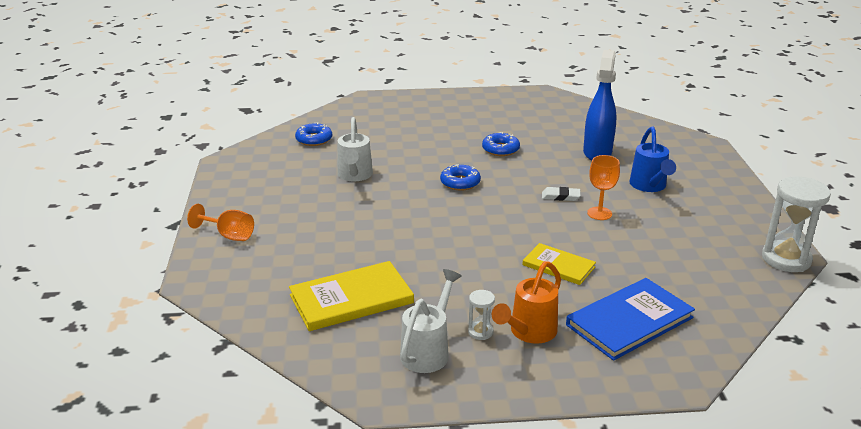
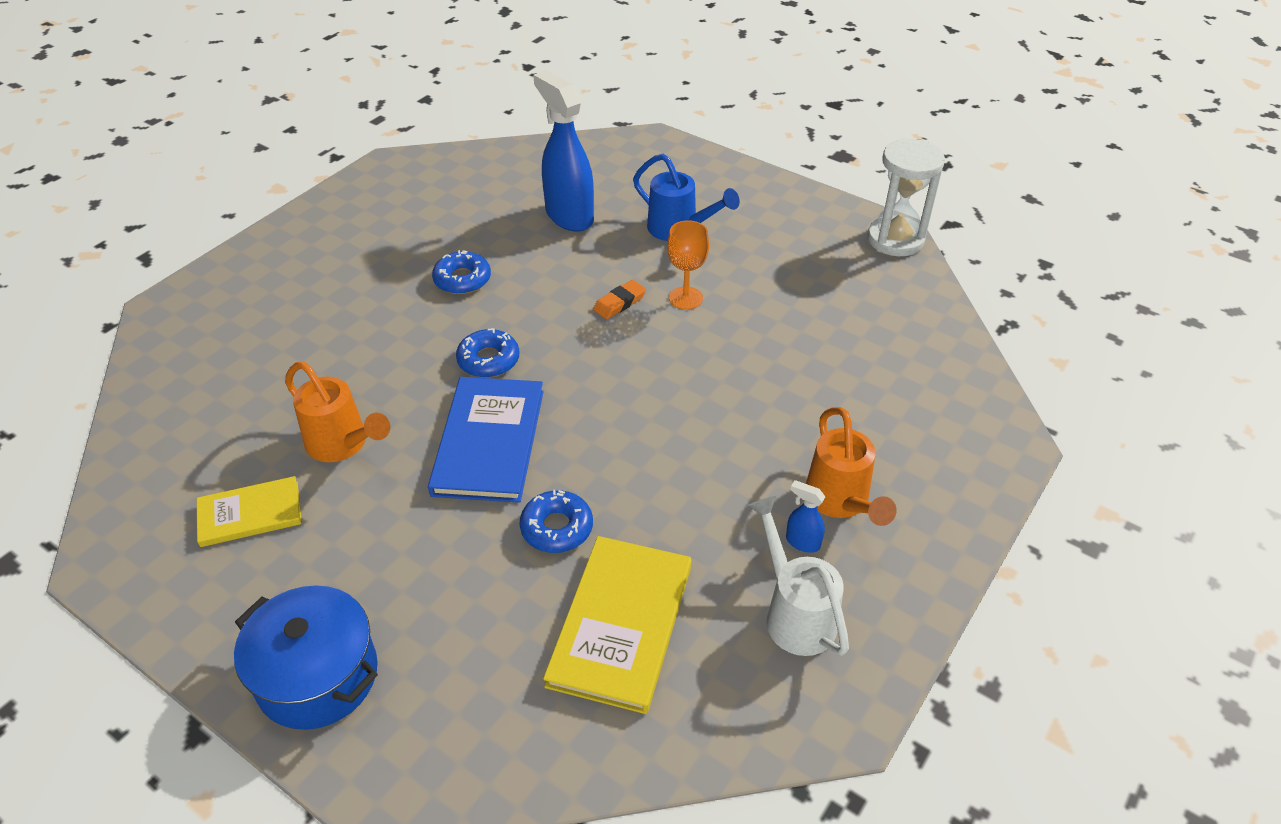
camera: 50 degrees left, 15 degrees up
(229, 235) = (317, 676): orange goblet -> blue pot
(314, 139) = (190, 427): blue donut -> blue donut (557, 528)
(354, 176) = (342, 444): white watering can -> orange watering can
(480, 332) = (802, 542): white hourglass -> blue spray bottle
(558, 266) = (746, 396): yellow book -> yellow book (250, 514)
(560, 196) = (619, 303): white eraser -> orange eraser
(629, 321) = (891, 411): blue book -> blue book (489, 442)

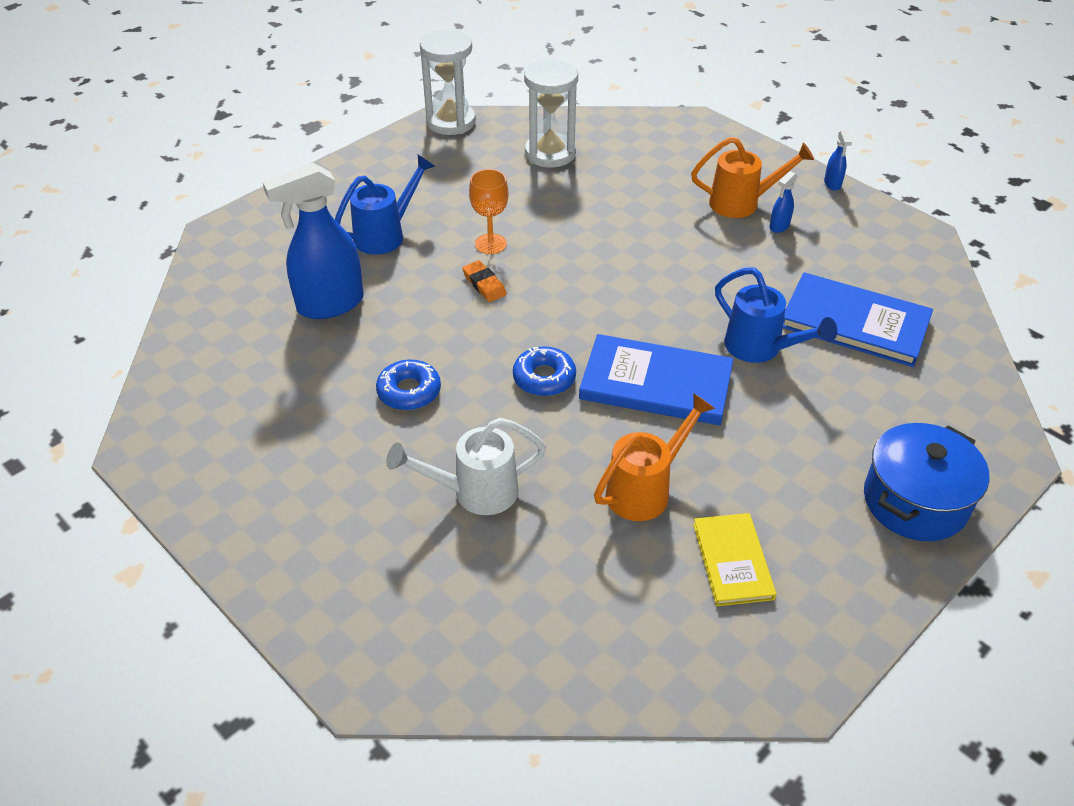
camera: 80 degrees left, 0 degrees up
(557, 528) = (760, 348): blue donut -> blue watering can
(621, 625) = (855, 323): yellow book -> blue book
(795, 614) = (842, 240): white watering can -> white watering can (475, 492)
(870, 320) = (550, 153): none -> white hourglass
(930, 604) = (832, 184): none -> blue spray bottle

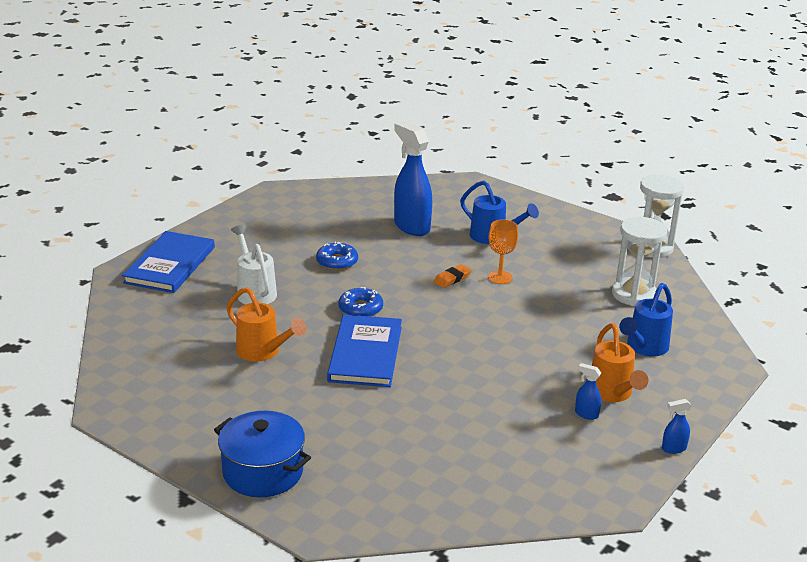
camera: 80 degrees right, 15 degrees down
(733, 561) = (204, 387): yellow book -> none
(760, 348) = (417, 401): blue watering can -> blue watering can (644, 348)
(855, 323) = (464, 452): blue book -> blue book (170, 265)

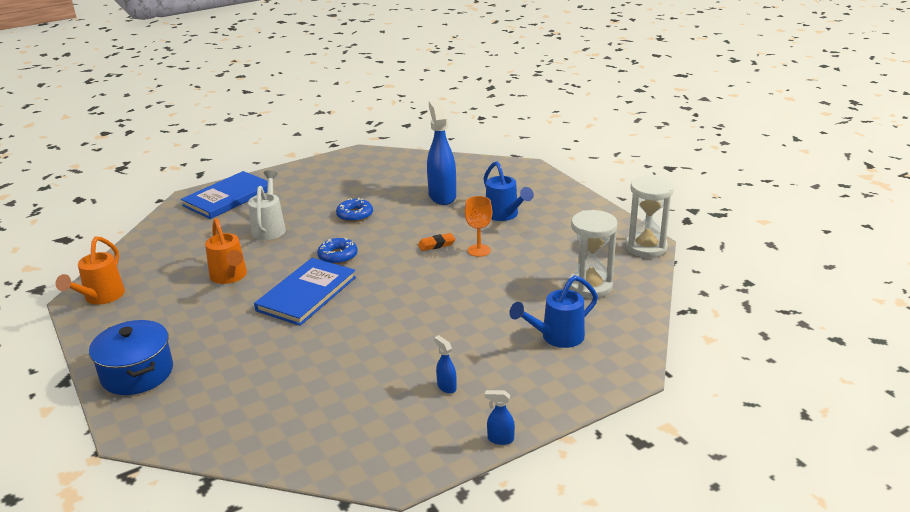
camera: 25 degrees right, 0 degrees up
(612, 393) = (488, 373): orange watering can -> orange watering can (101, 297)

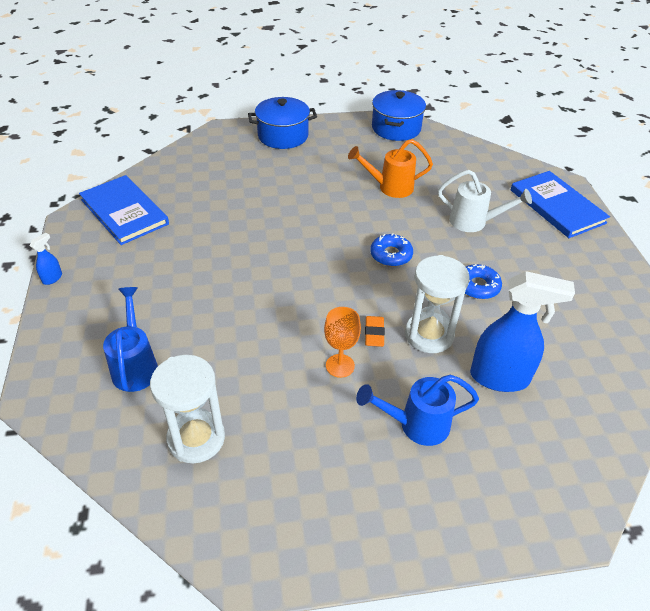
camera: 110 degrees right, 15 degrees up
(101, 297) = (396, 128): orange watering can -> blue pot
(306, 294) = (333, 223): blue book -> blue book (124, 212)
(446, 387) = (137, 268): blue spray bottle -> none
(646, 247) = (238, 559): white hourglass -> white hourglass (429, 335)

